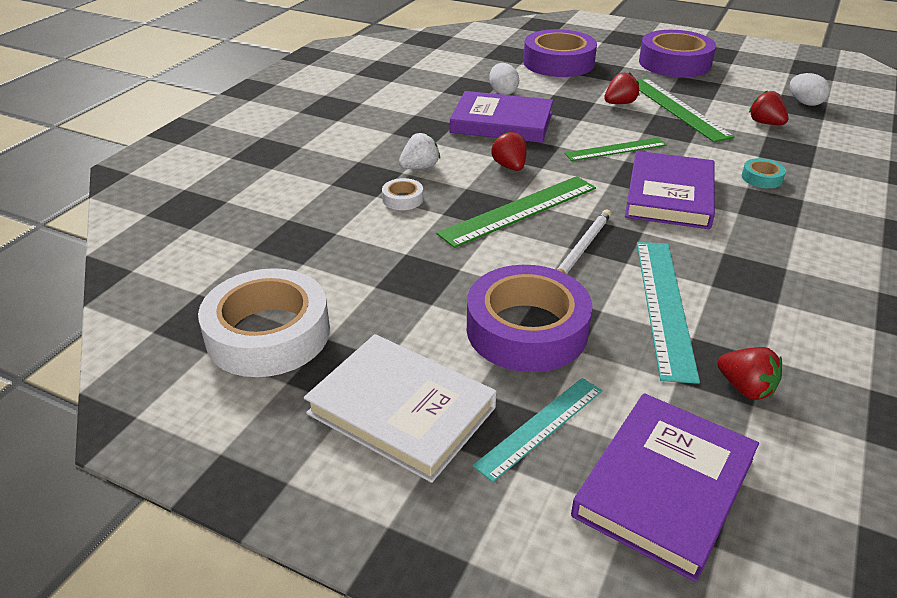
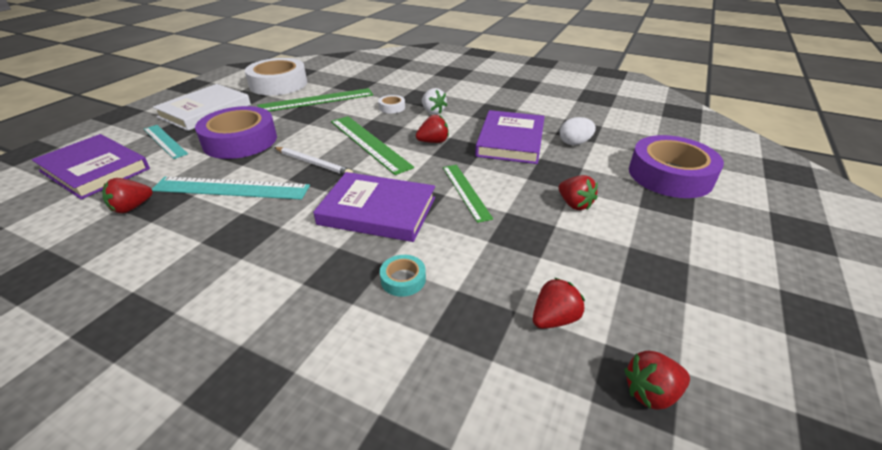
camera: 90 degrees right, 0 degrees up
(674, 63) = (735, 265): purple tape -> none
(677, 108) = (575, 244): green ruler -> green ruler (316, 100)
(805, 103) = (651, 392): white egg -> red strawberry

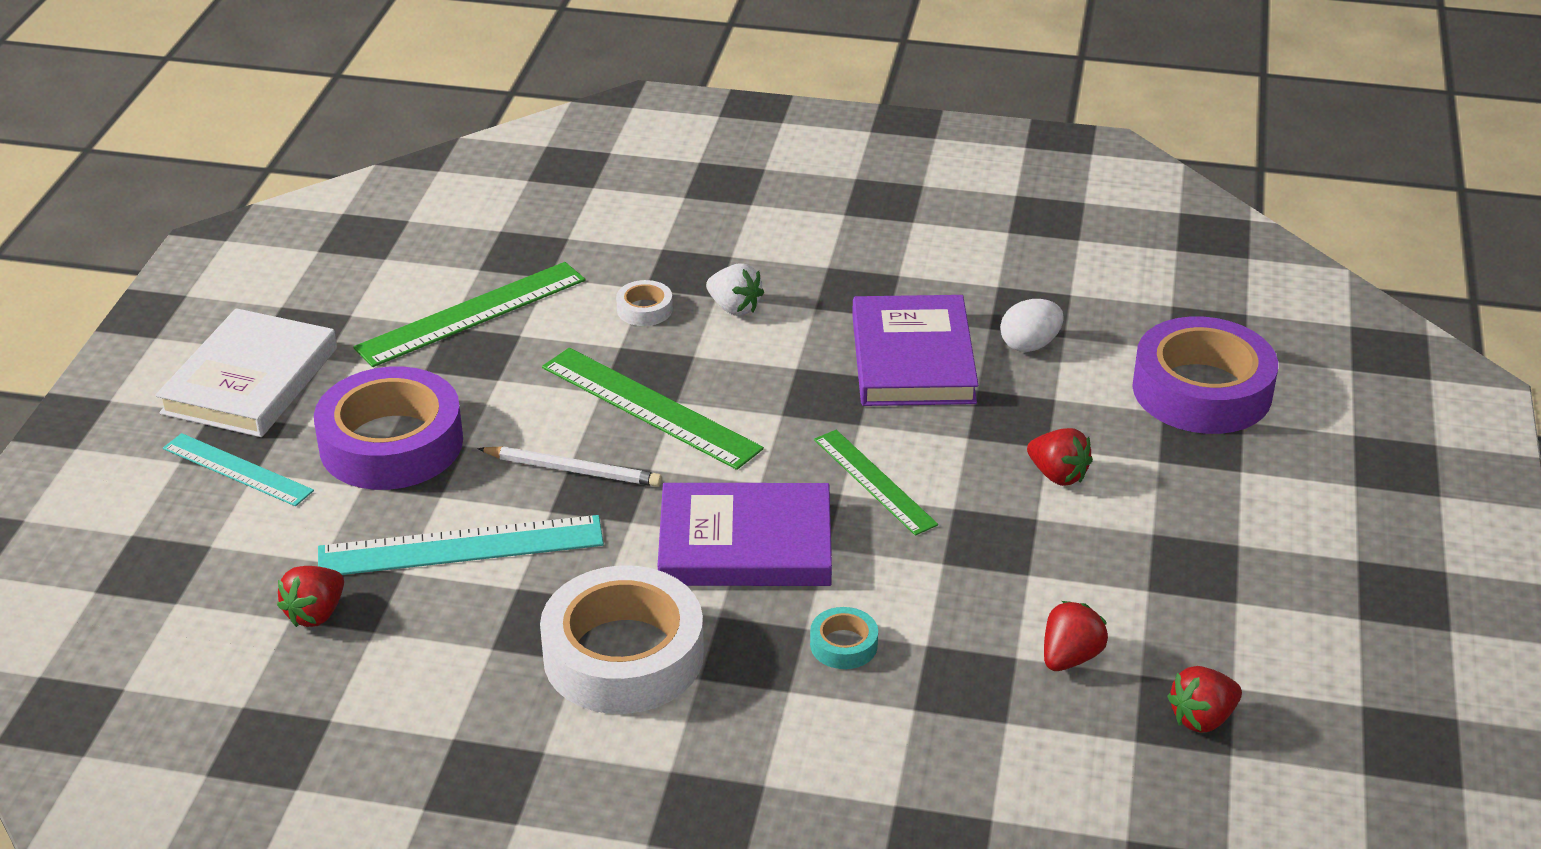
camera: 15 degrees left, 0 degrees up
(95, 170) = (164, 556): purple book -> none
(278, 84) = (351, 278): white tape -> white tape (623, 655)
(433, 142) = (770, 384): red strawberry -> none

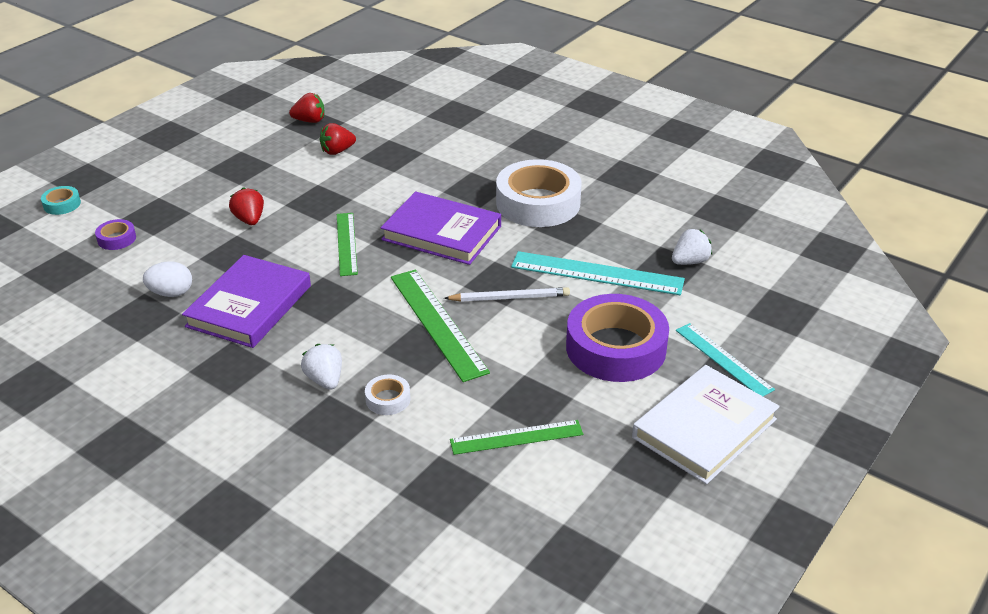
camera: 155 degrees left, 0 degrees up
(316, 614) = (690, 261): red strawberry -> white strawberry
(472, 314) = (516, 437): green ruler -> green ruler, size x0.65
(573, 470) = (509, 298): white pencil -> white pencil turned 135 degrees clockwise
(843, 645) = (431, 180): turquoise tape -> turquoise tape (62, 204)
(1202, 390) = (116, 239): purple tape -> purple tape, size x0.42

